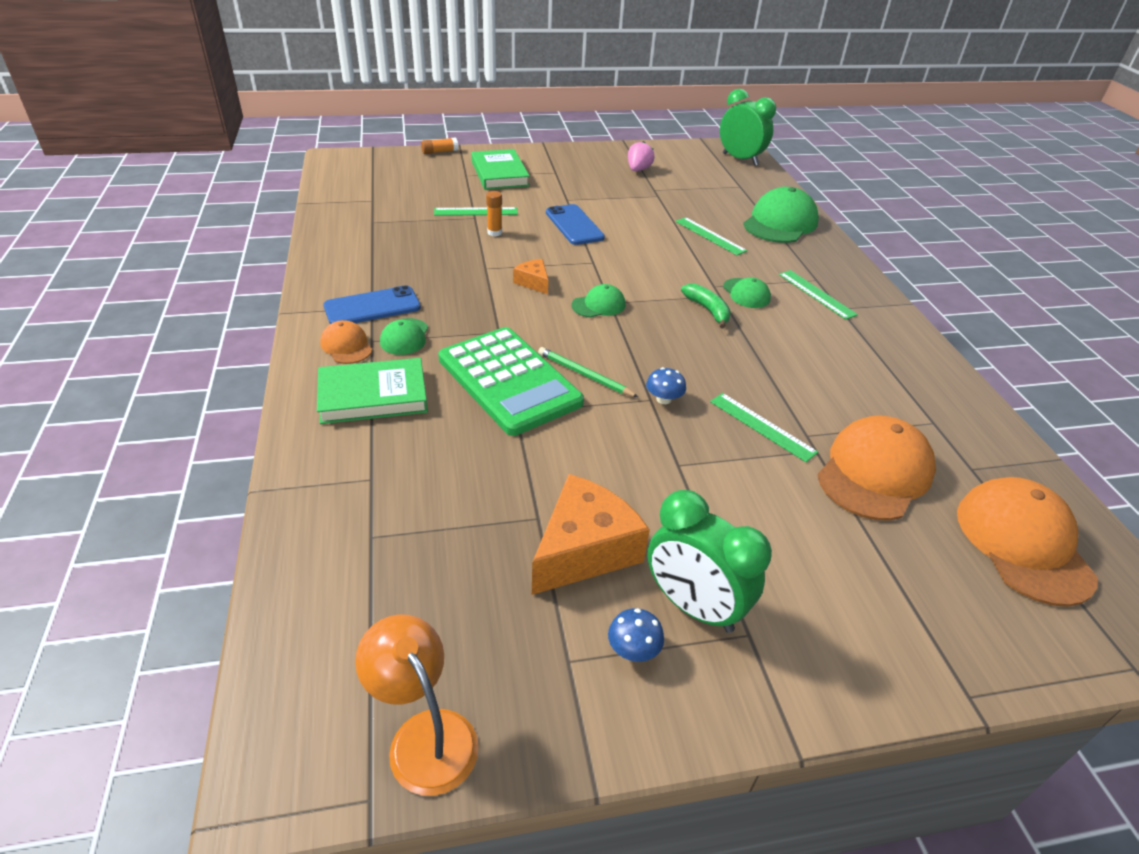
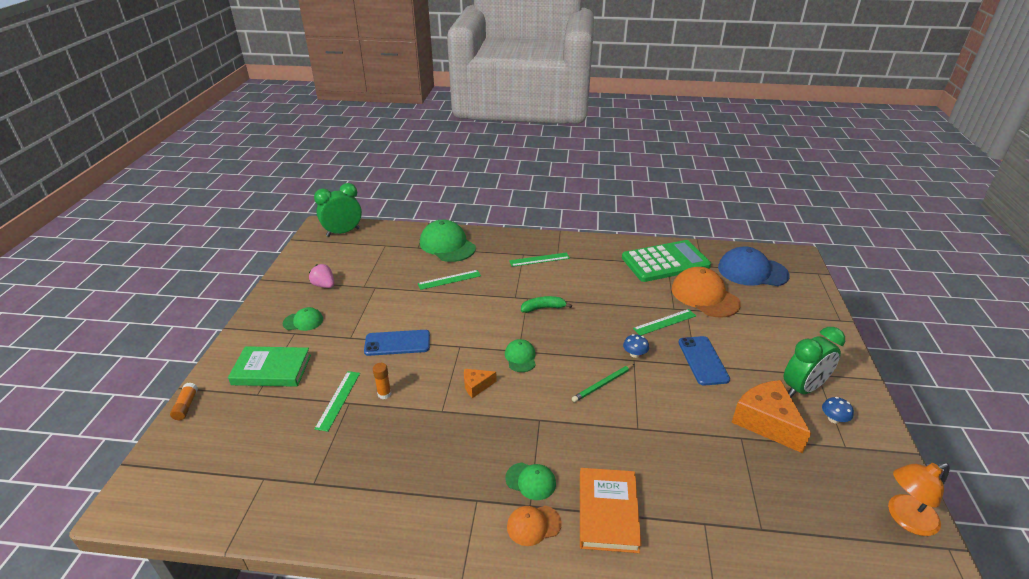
camera: 70 degrees left, 5 degrees down
(372, 307) = (477, 499): blue phone -> blue phone (703, 360)
(373, 396) = (608, 512): green book -> orange book
(509, 381) = (603, 425): green calculator -> green calculator (665, 262)
(746, 293) = (529, 286): green cap -> green cap (303, 321)
(1023, 543) = (752, 271): orange cap -> blue cap

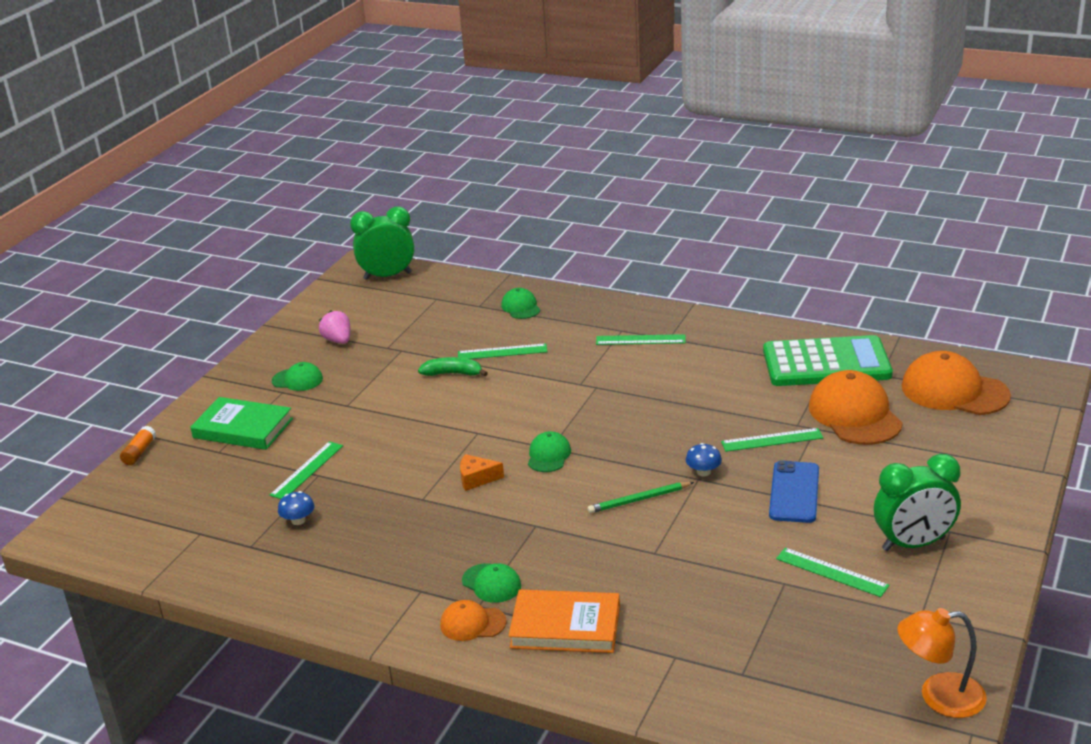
camera: 20 degrees right, 5 degrees down
(384, 394) = (362, 472): orange glue stick -> none
(397, 343) = (401, 419): blue phone -> none
(447, 245) = (521, 307): green cap -> green cap, size x0.52
(543, 308) = (611, 402): green banana -> green banana (453, 373)
(608, 512) = (565, 627): orange book -> orange book turned 75 degrees clockwise
(752, 271) = (954, 391): blue cap -> orange cap
(766, 422) = (831, 572): orange cheese -> green ruler
(833, 419) = (930, 583): blue mushroom -> blue mushroom (298, 520)

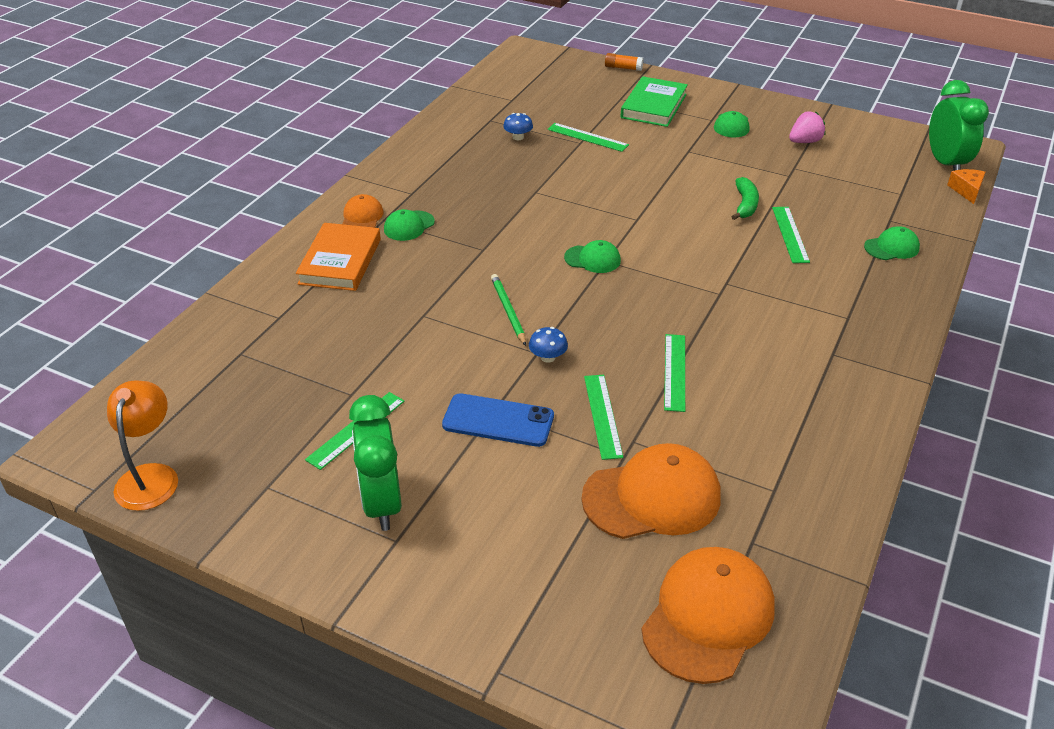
camera: 90 degrees right, 10 degrees up
(476, 479) = (560, 219): orange cheese -> orange cheese (966, 190)
(640, 340) = (826, 331): green ruler -> green ruler (674, 372)
(826, 363) = (779, 489): green calculator -> none

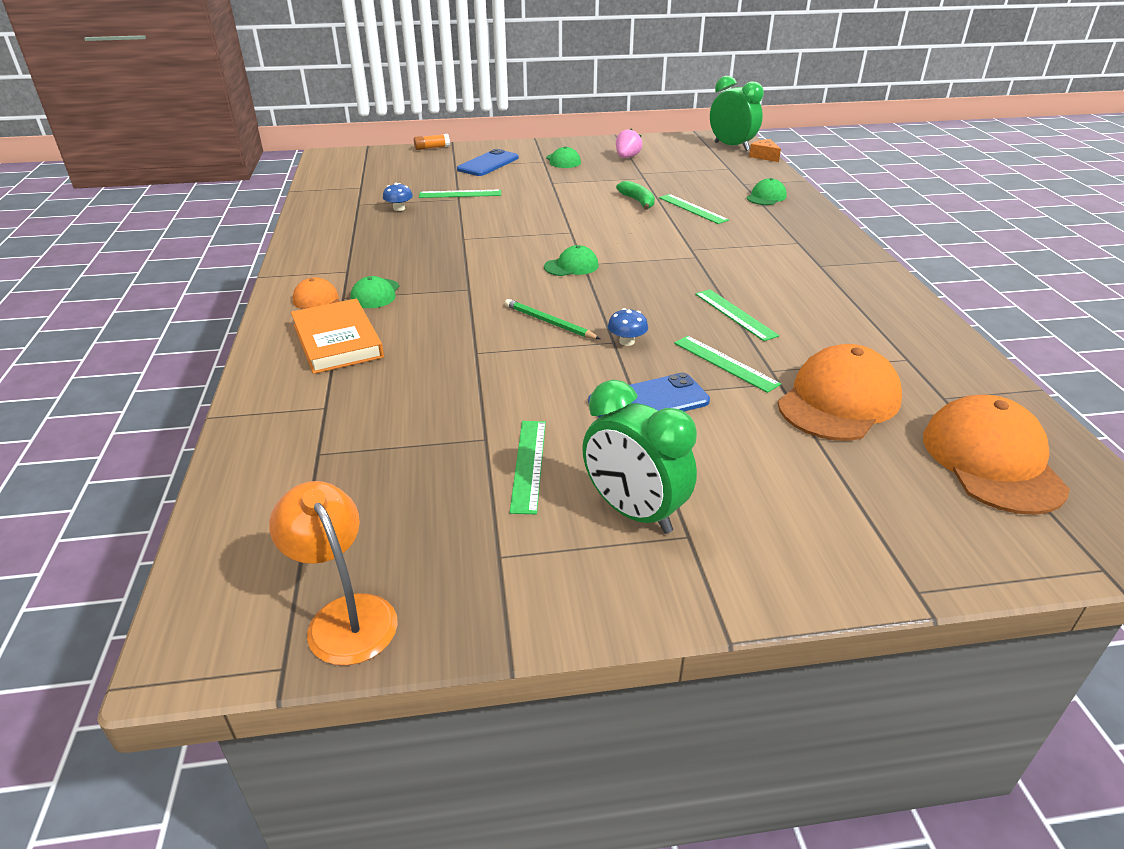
camera: 35 degrees left, 5 degrees down
(654, 106) = (488, 164): green book -> blue phone

